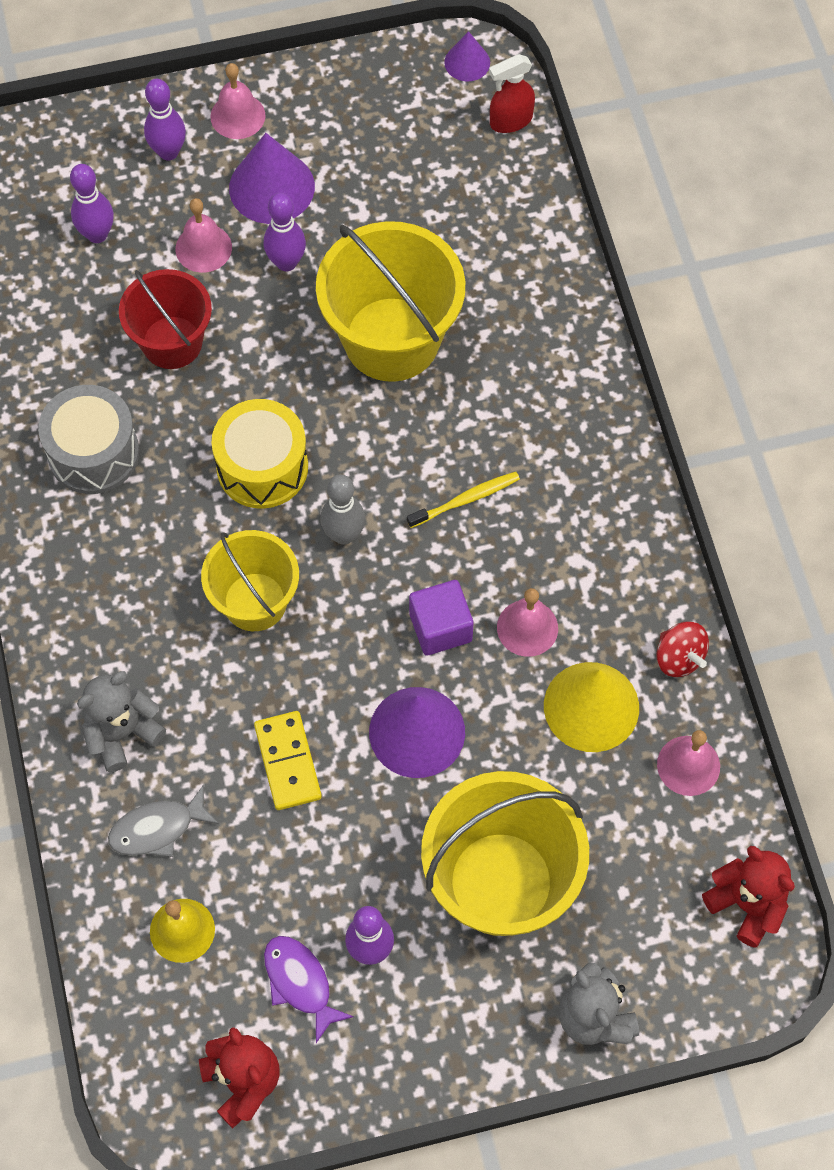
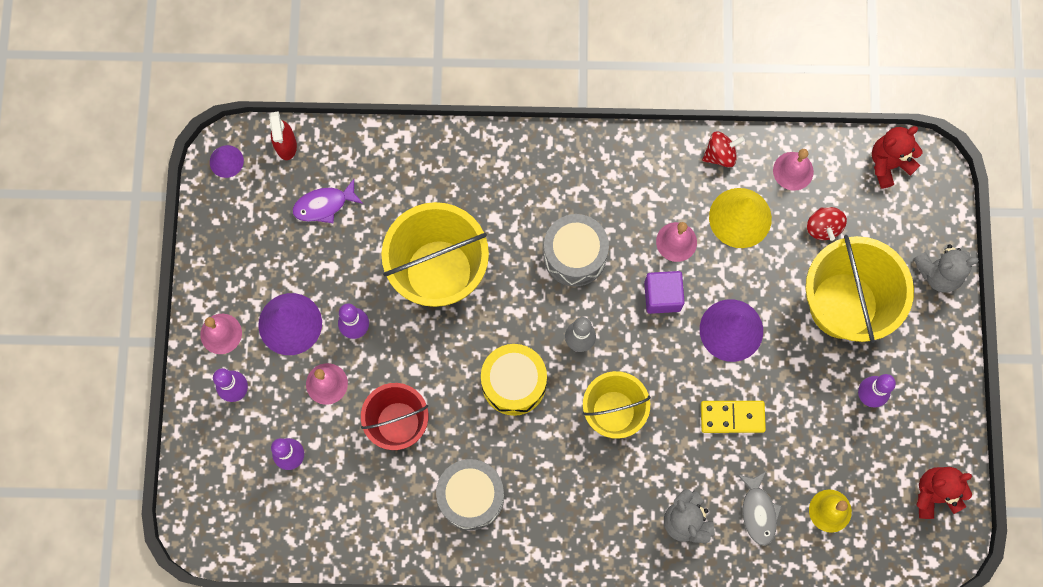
camera: 75 degrees left, 10 degrees up
(300, 983) = (880, 444): purple fish -> purple fish (324, 205)
(466, 500) = (574, 255): yellow toothbrush -> grey drum
(613, 828) = (823, 227): none -> red spinning top

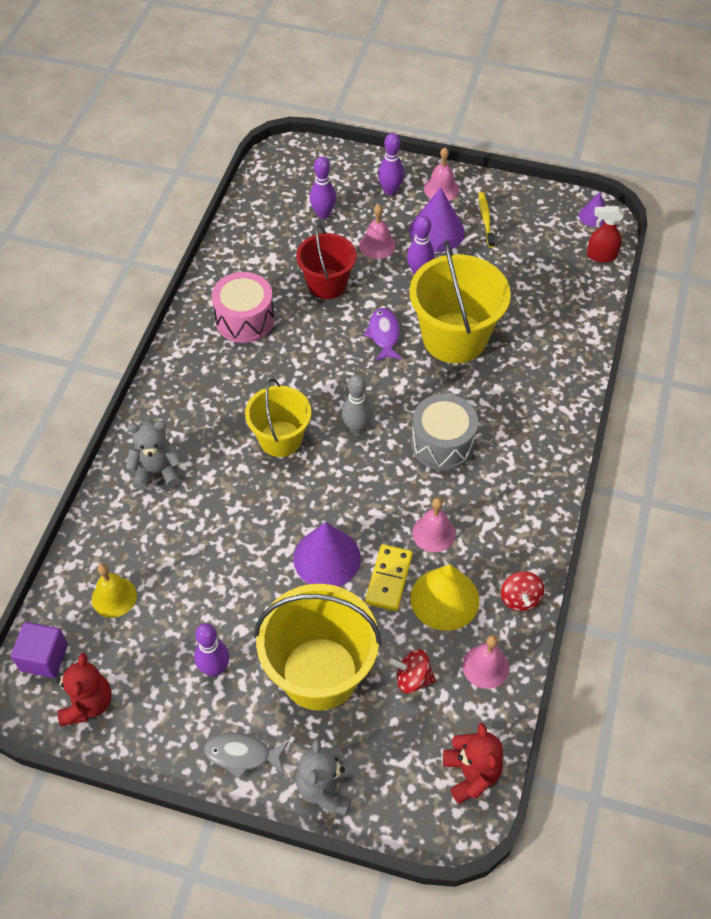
camera: 105 degrees right, 20 degrees down
(259, 275) = (485, 219): none -> yellow toothbrush
(324, 205) = (538, 271): purple fish -> purple fish (384, 335)
(471, 497) = (245, 319): grey drum -> pink drum
(514, 383) = (334, 370): yellow drum -> none
(662, 296) = (380, 506): purple cube -> purple cube (44, 658)
(732, 417) = (239, 535): yellow domino -> yellow domino (388, 579)
(758, 511) = (140, 533): grey fish -> grey fish (242, 755)

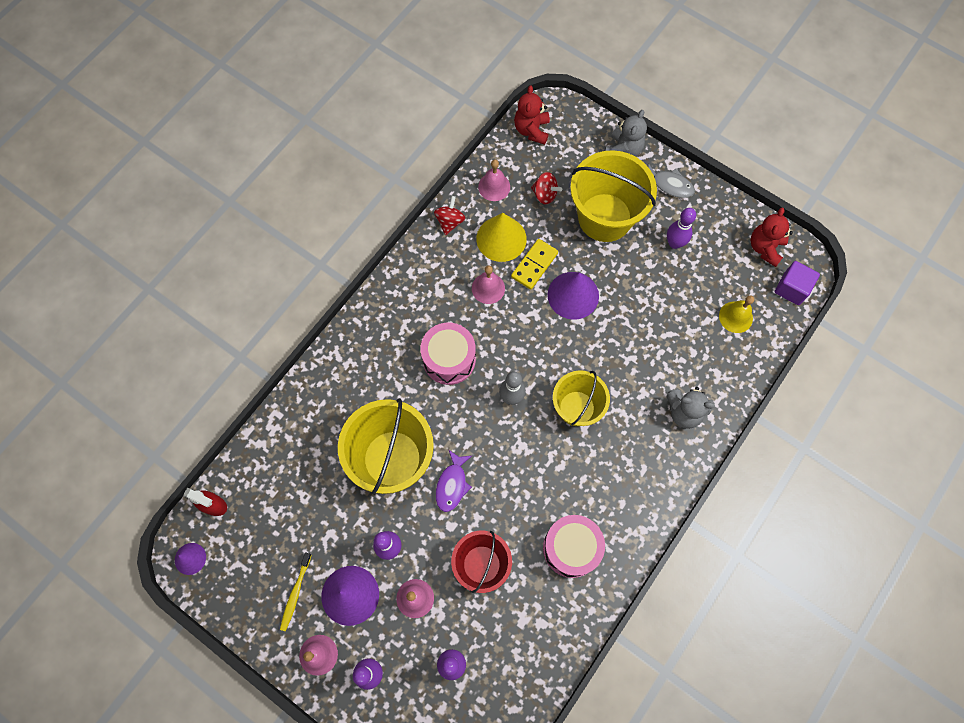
camera: 160 degrees left, 15 degrees up
(442, 443) = (449, 359): grey drum -> pink drum

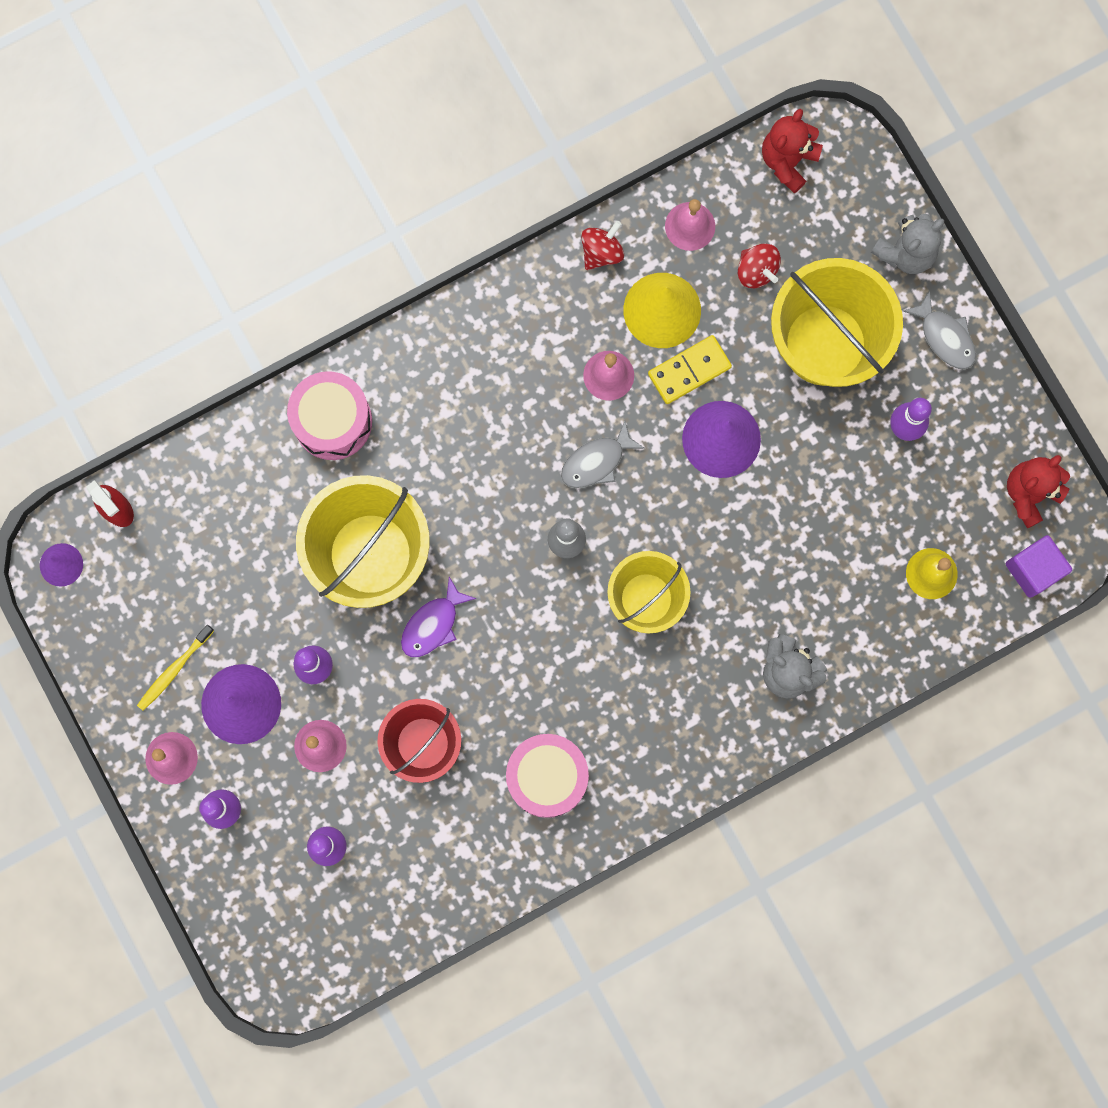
camera: 25 degrees right, 10 degrees up
(449, 359) = (507, 452): pink drum -> pink drum (332, 421)
(505, 340) = (596, 461): none -> grey fish

